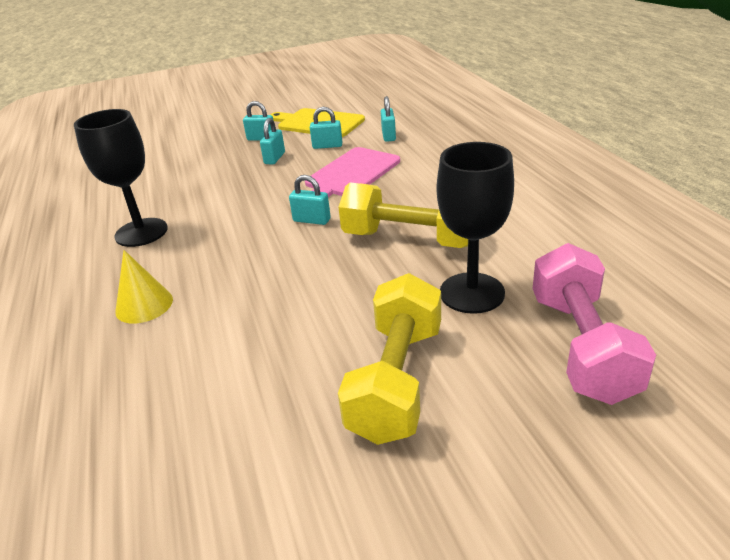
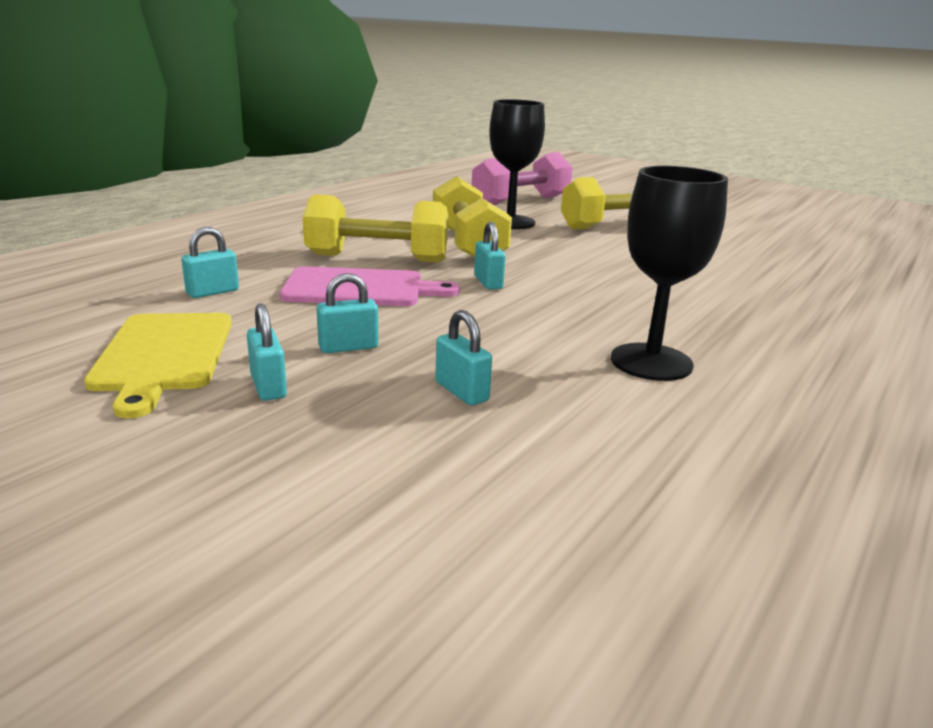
camera: 130 degrees left, 10 degrees down
(144, 305) = (719, 308): yellow cone -> none
(327, 146) = (273, 322): turquoise padlock -> turquoise padlock (461, 392)
(407, 191) = (377, 258): none -> yellow dumbbell

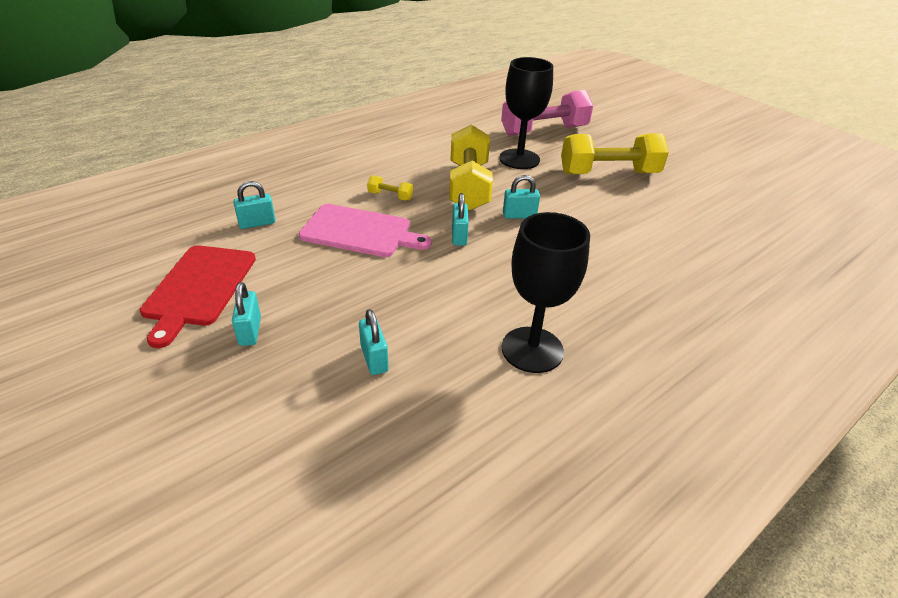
camera: 15 degrees right, 15 degrees up
(164, 355) = (199, 288): yellow cutting board -> red cutting board
(348, 347) = (320, 298): turquoise padlock -> turquoise padlock (519, 215)
(377, 258) = (390, 196): yellow dumbbell -> yellow dumbbell, size x0.42

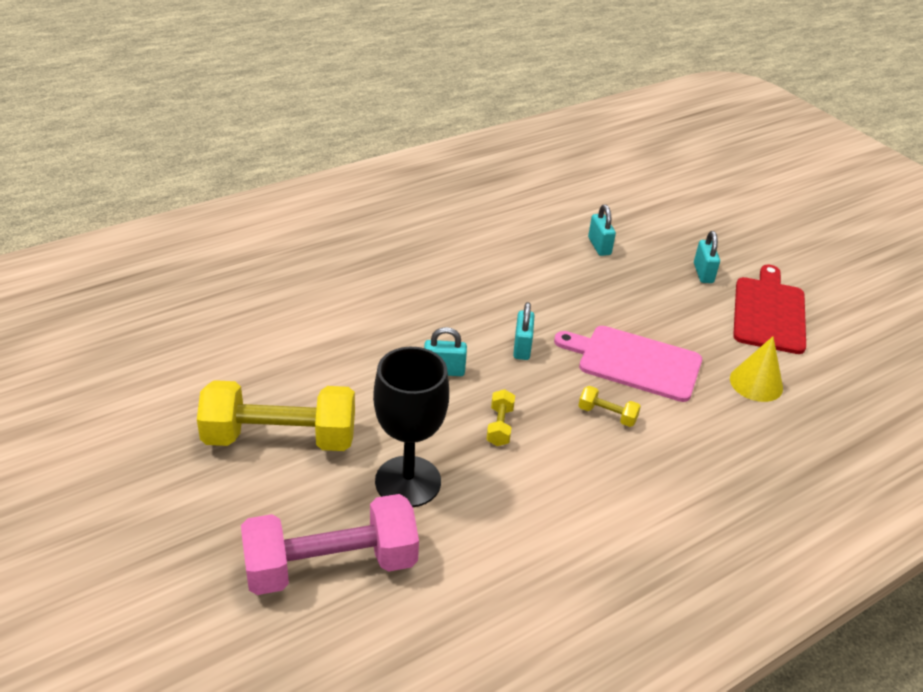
camera: 175 degrees left, 0 degrees up
(257, 223) = (756, 383): turquoise padlock -> yellow cone
(468, 186) = (499, 426): yellow dumbbell -> yellow dumbbell, size x0.42
(532, 349) = (475, 240): black goblet -> none

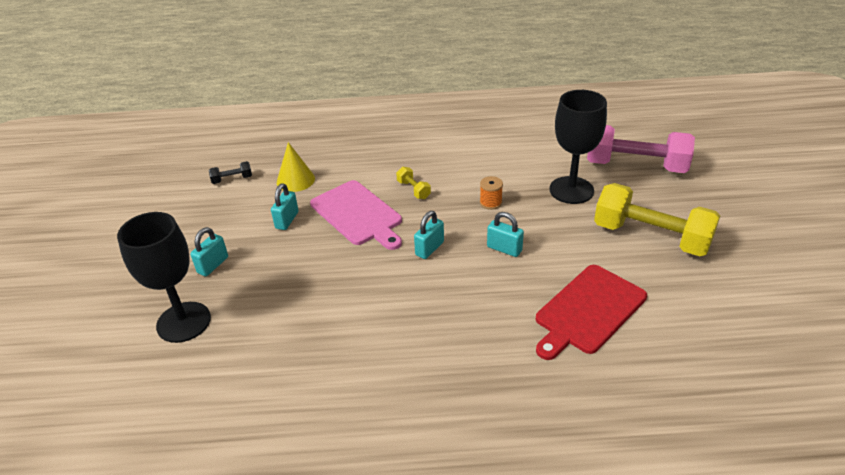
camera: 145 degrees left, 0 degrees up
(499, 426) = (490, 203): yellow dumbbell -> orange spool
(599, 246) = (264, 323): turquoise padlock -> turquoise padlock (287, 220)
(661, 230) = (183, 322): none -> black goblet
(769, 312) = (214, 219): red cutting board -> red cutting board (588, 311)
(824, 361) = (232, 179): none -> black dumbbell

